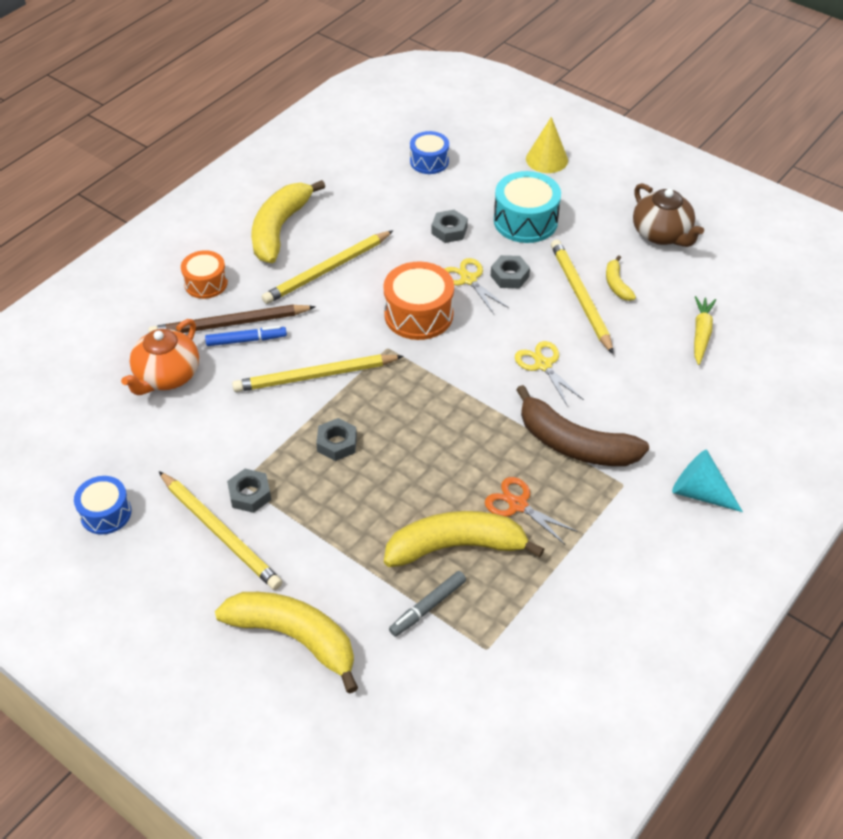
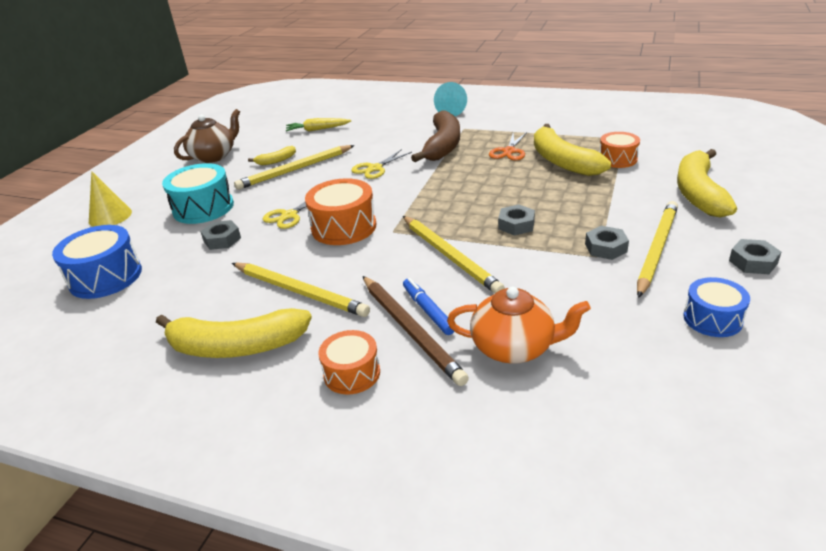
camera: 105 degrees left, 15 degrees down
(427, 607) = (617, 159): grey marker -> orange drum
(429, 161) = (105, 277): blue drum -> blue drum, size x1.57
(509, 276) = (279, 200): grey nut -> grey nut (753, 262)

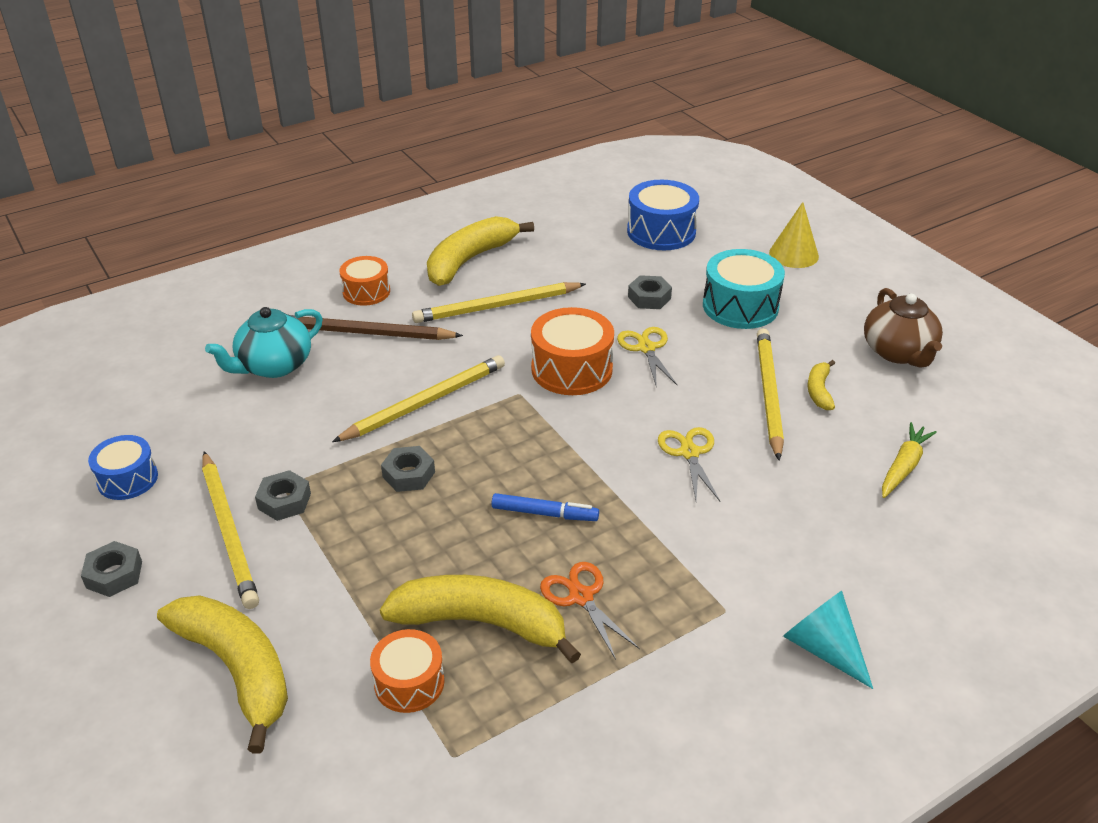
camera: 125 degrees right, 5 degrees up
(428, 310) = (374, 352): blue marker -> blue marker (544, 513)
(442, 146) = (685, 547): brown banana -> none
(450, 256) = (425, 402): yellow pencil -> yellow pencil turned 135 degrees clockwise
(514, 347) = (274, 366): orange teapot -> turquoise teapot

